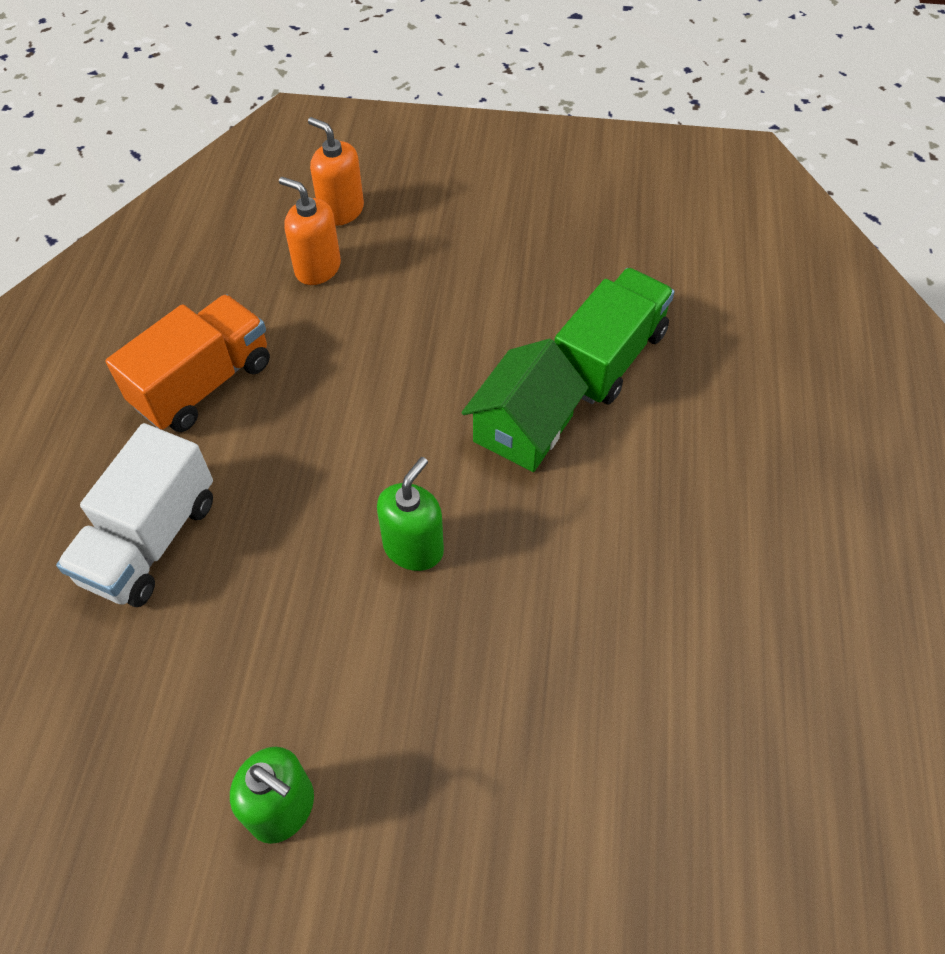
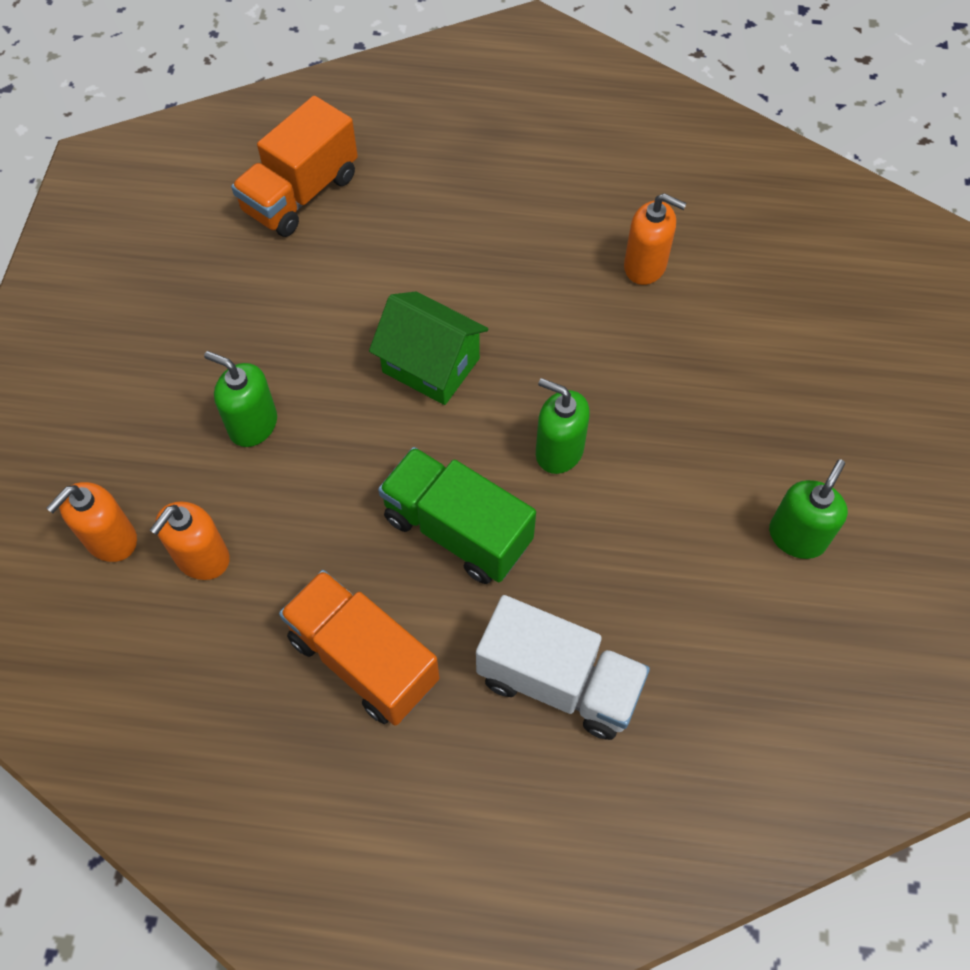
camera: 90 degrees left, 5 degrees up
(451, 291) = (253, 425): none -> green soap dispenser
(608, 357) = (351, 295): green truck -> green truck (457, 530)
(684, 655) = (645, 266): none -> orange soap dispenser
(738, 309) = (301, 194): none -> orange truck

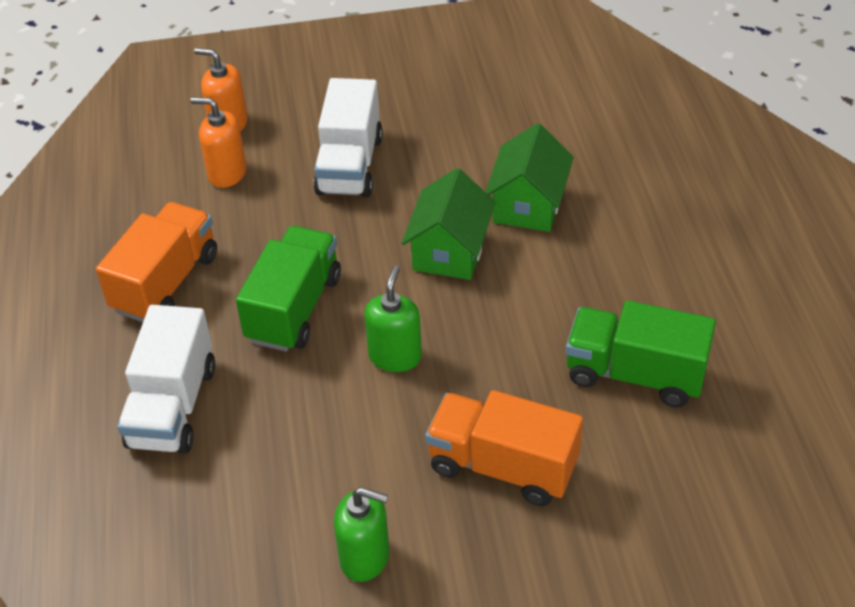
camera: 75 degrees right, 15 degrees down
(253, 425) = (350, 165): green soap dispenser -> white truck
(301, 194) = (589, 126): orange truck -> orange truck (502, 466)
(393, 279) = (528, 205): none -> green house
(645, 266) = (634, 374): orange soap dispenser -> green truck

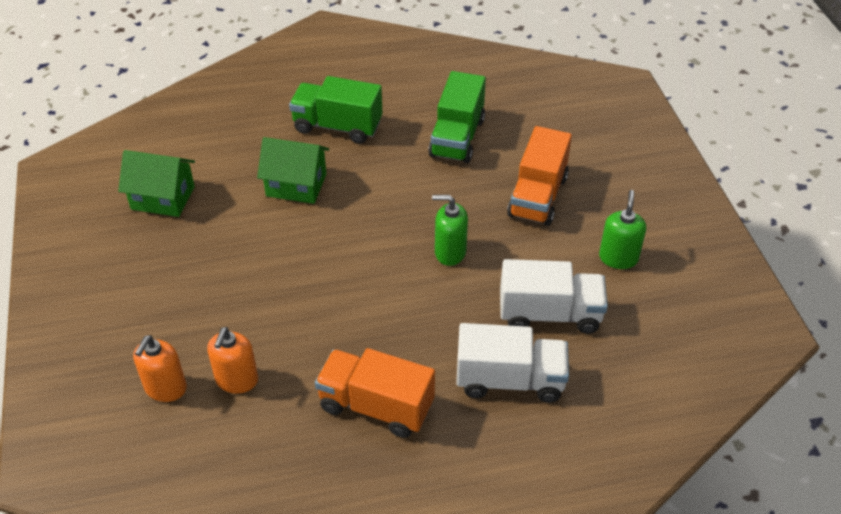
camera: 95 degrees left, 0 degrees up
(294, 308) = (404, 314): green truck -> green truck (337, 126)
(350, 165) = (237, 292): white truck -> white truck (549, 314)
(449, 251) = (344, 227): green house -> green house (163, 198)

